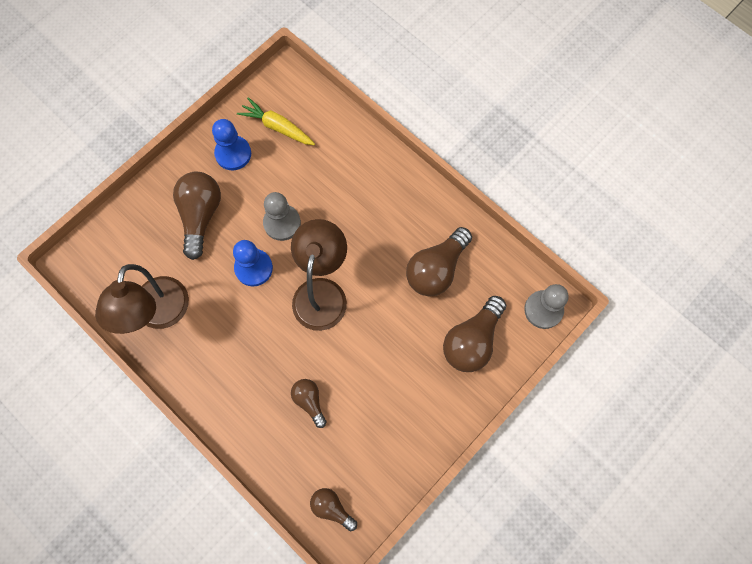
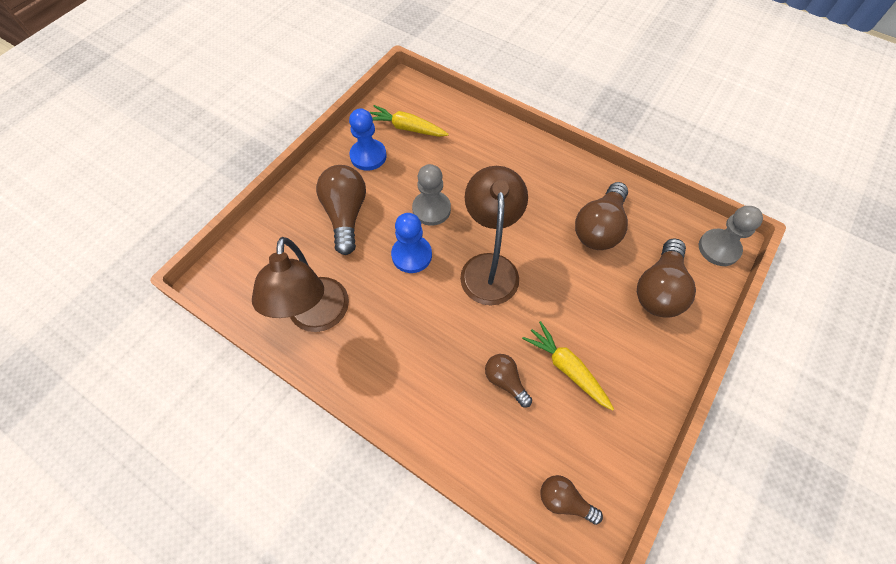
camera: 10 degrees left, 10 degrees down
(365, 399) = (566, 368): none -> yellow carrot

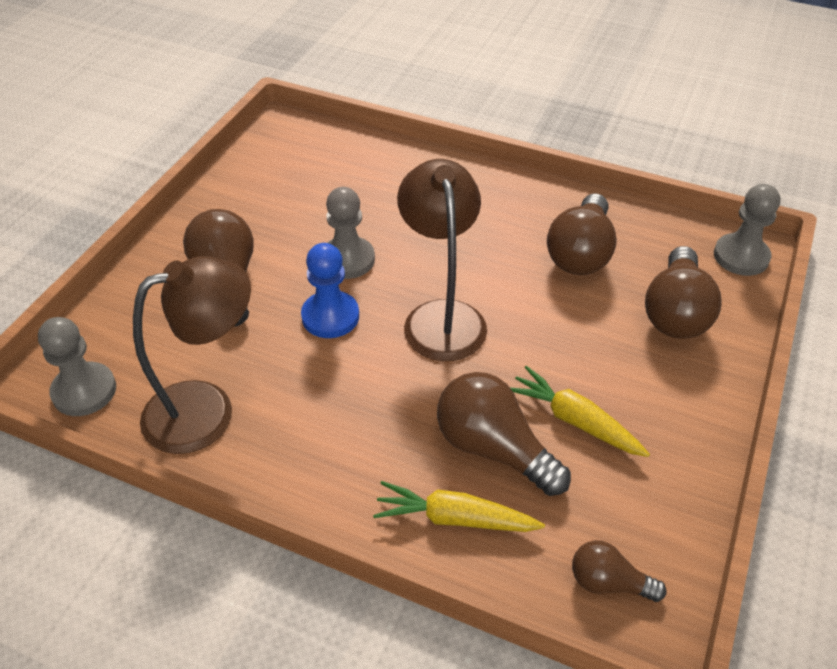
camera: 10 degrees left, 15 degrees down
(240, 289) = (84, 391): none -> grey pawn
(317, 317) = (207, 409): brown lamp -> brown lamp turned 105 degrees counterclockwise
(368, 156) = (247, 209): blue pawn -> none
(407, 128) = (295, 171): yellow carrot -> yellow carrot (454, 518)
(505, 381) = (493, 448): brown light bulb -> brown light bulb, size x1.78

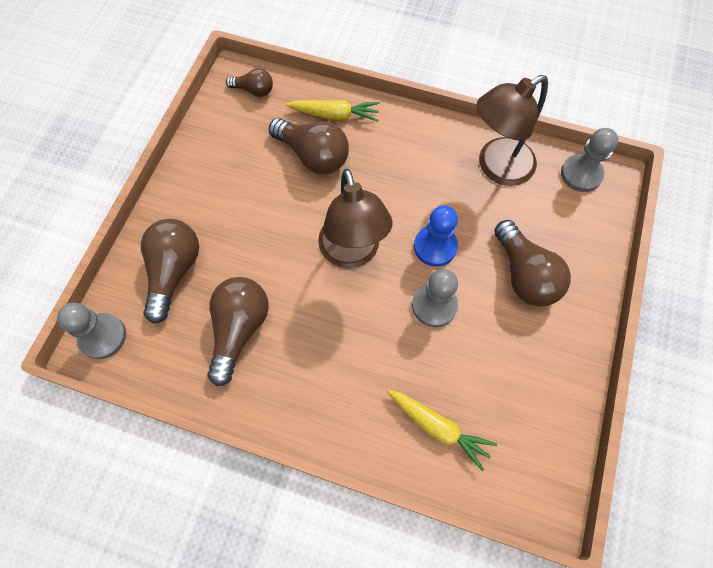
camera: 175 degrees right, 20 degrees up
(574, 420) = (261, 178): yellow carrot -> yellow carrot (438, 427)

